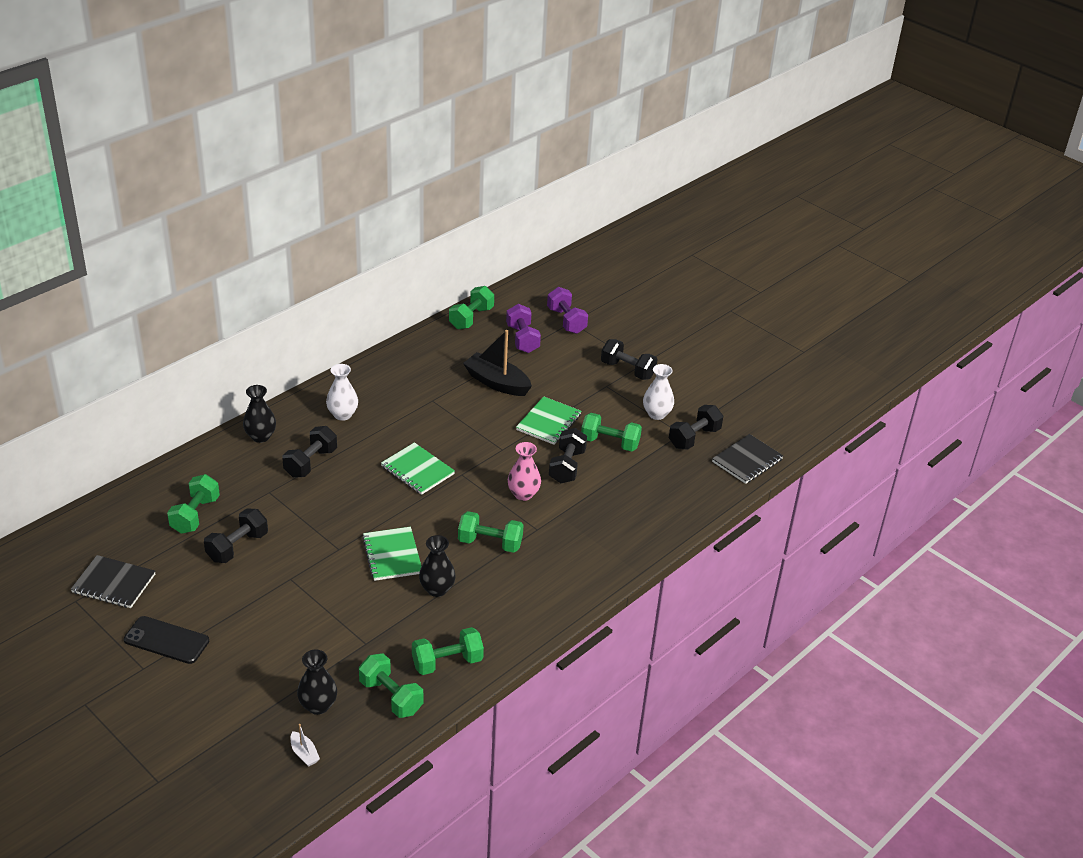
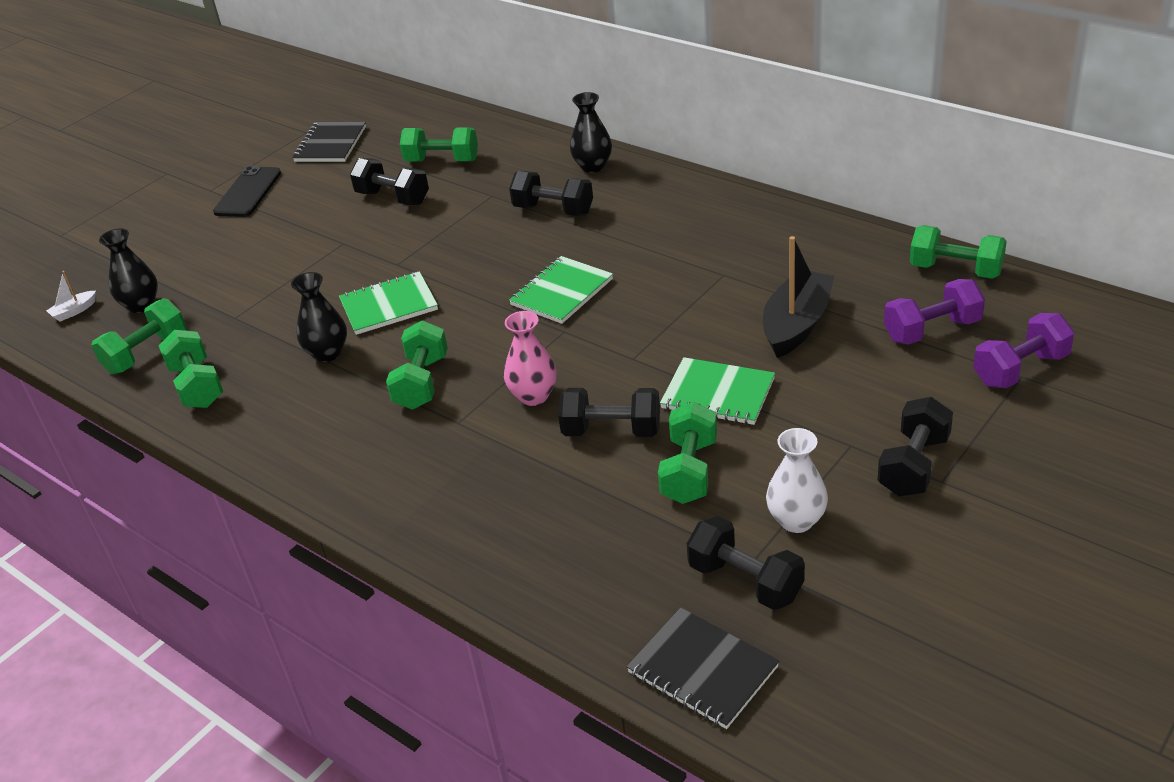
camera: 90 degrees right, 0 degrees up
(342, 415) = (659, 211): white vase -> none

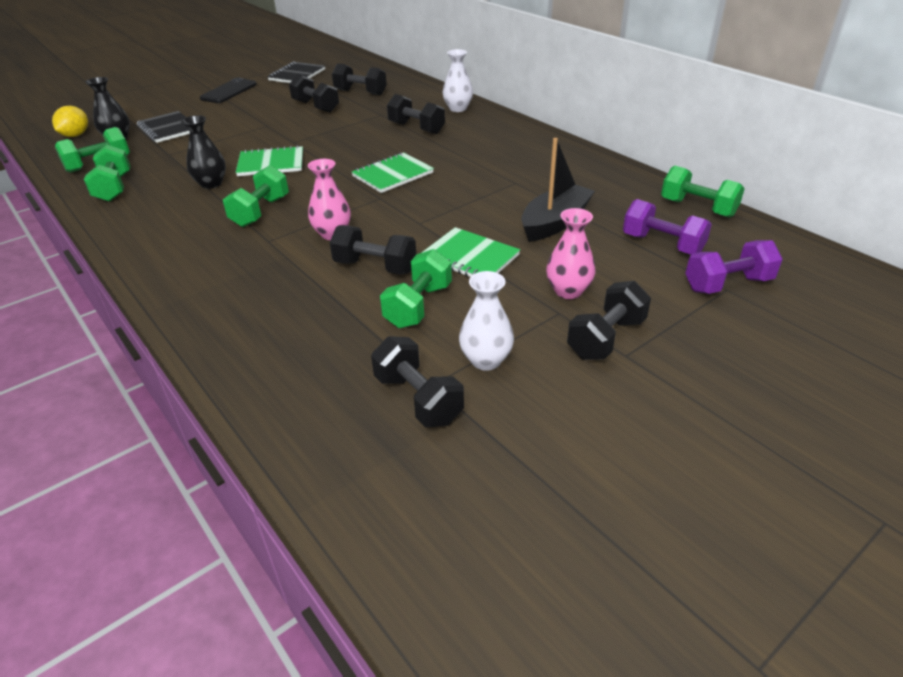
camera: 10 degrees right, 0 degrees up
(74, 311) = (75, 135): white boat -> yellow lemon
(442, 161) = (360, 92): green dumbbell -> black dumbbell
(593, 166) = (458, 109): black vase -> white vase
(702, 670) = (341, 465): black notebook -> black notebook (168, 129)
(850, 415) = (568, 291): none -> pink vase
(932, 330) = (662, 244): purple dumbbell -> purple dumbbell turned 45 degrees clockwise

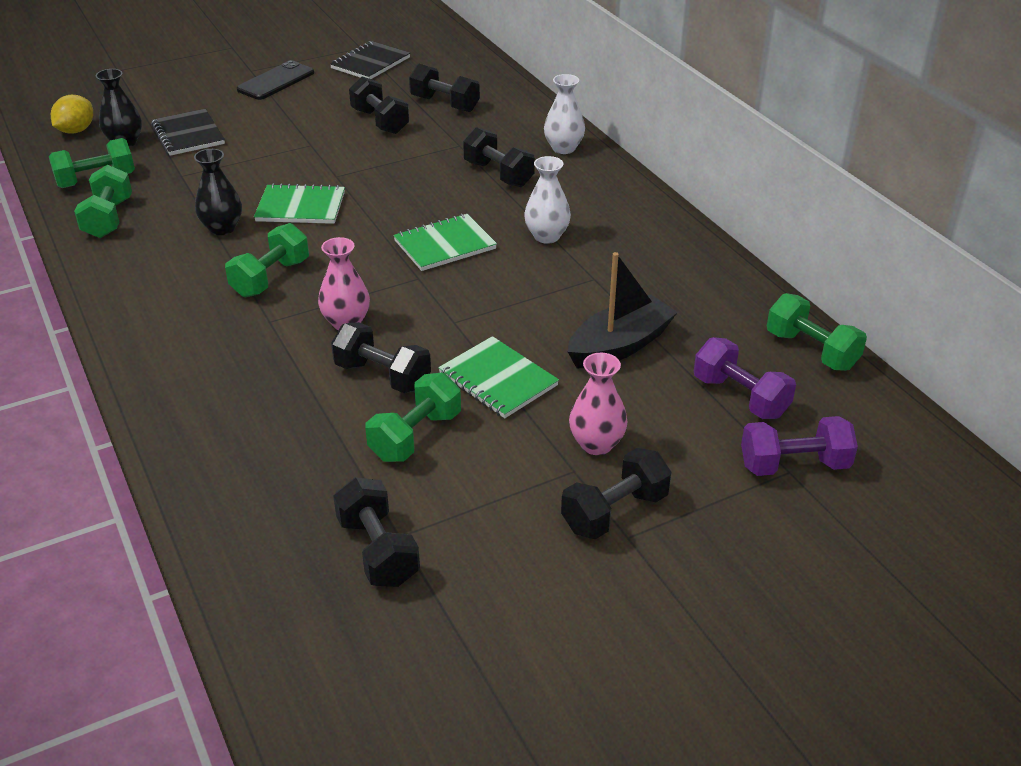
camera: 10 degrees right, 0 degrees up
(486, 360) = (467, 517): white vase -> white vase (546, 236)

